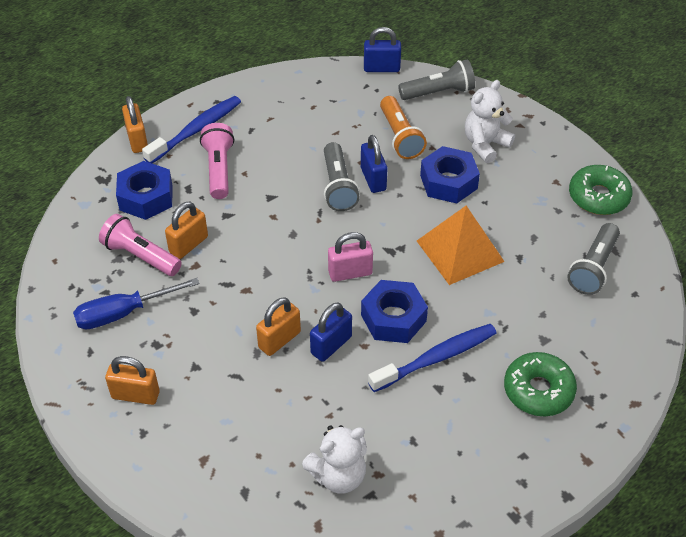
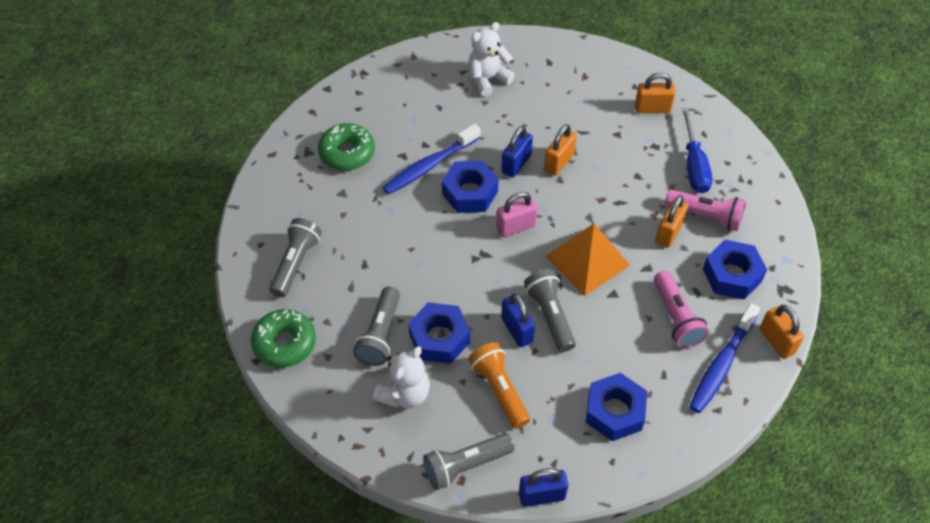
camera: 170 degrees right, 5 degrees up
(123, 313) = (694, 165): blue screwdriver -> blue screwdriver turned 120 degrees clockwise
(304, 110) = (614, 412): none -> blue nut
(460, 251) = (420, 262): orange pyramid -> orange pyramid (587, 260)
(505, 192) = (380, 334): none -> grey flashlight

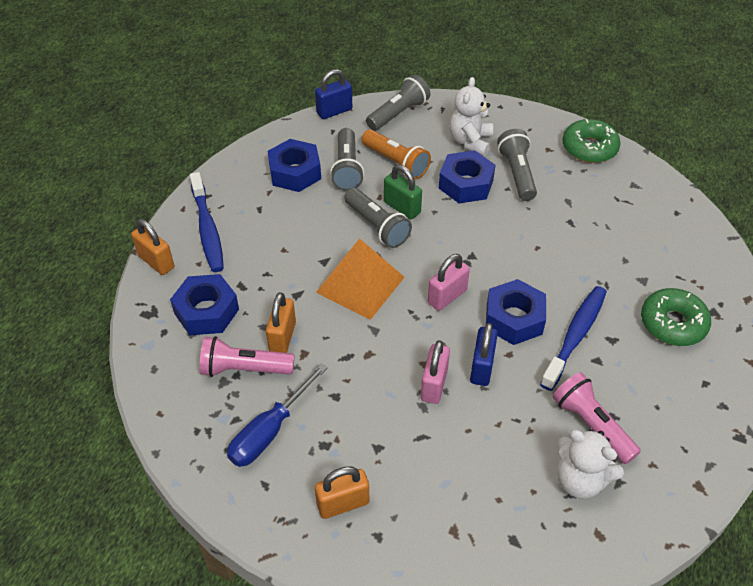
camera: 160 degrees right, 5 degrees down
(296, 263) = (631, 206): grey flashlight -> grey flashlight (347, 168)
(488, 79) = (580, 480): white teddy bear -> white teddy bear turned 90 degrees clockwise
(517, 330) = (402, 207): blue padlock -> green padlock
(559, 162) = (434, 385): orange padlock -> pink padlock
(676, 318) = (257, 256): pink flashlight -> pink flashlight (591, 425)
(694, 165) = (269, 431): blue screwdriver -> blue screwdriver turned 120 degrees counterclockwise
(721, 364) = (207, 229): blue toothbrush -> blue toothbrush turned 150 degrees clockwise

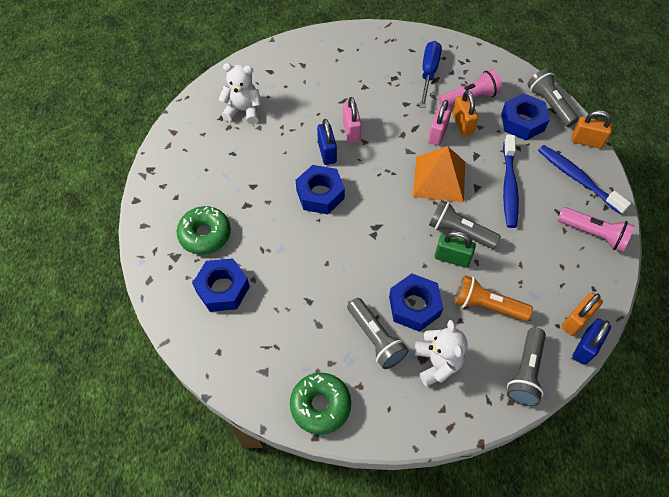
camera: 155 degrees right, 10 degrees up
(295, 172) = (560, 258): blue nut -> blue nut (223, 289)
(343, 503) = (366, 56): orange padlock -> orange padlock (576, 320)
(347, 168) = (523, 280): grey flashlight -> grey flashlight (549, 104)
(447, 296) = (374, 193): pink padlock -> pink padlock (437, 133)
(575, 336) = (273, 198): blue toothbrush -> blue toothbrush (509, 187)
(591, 425) = (245, 142): pink flashlight -> pink flashlight (593, 234)

